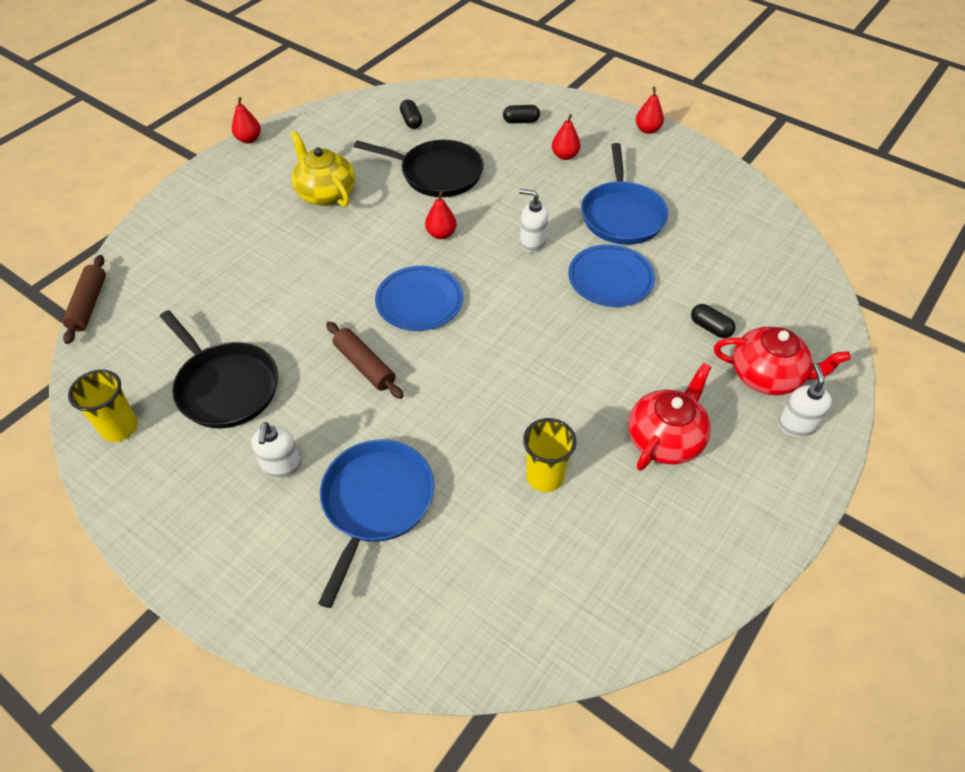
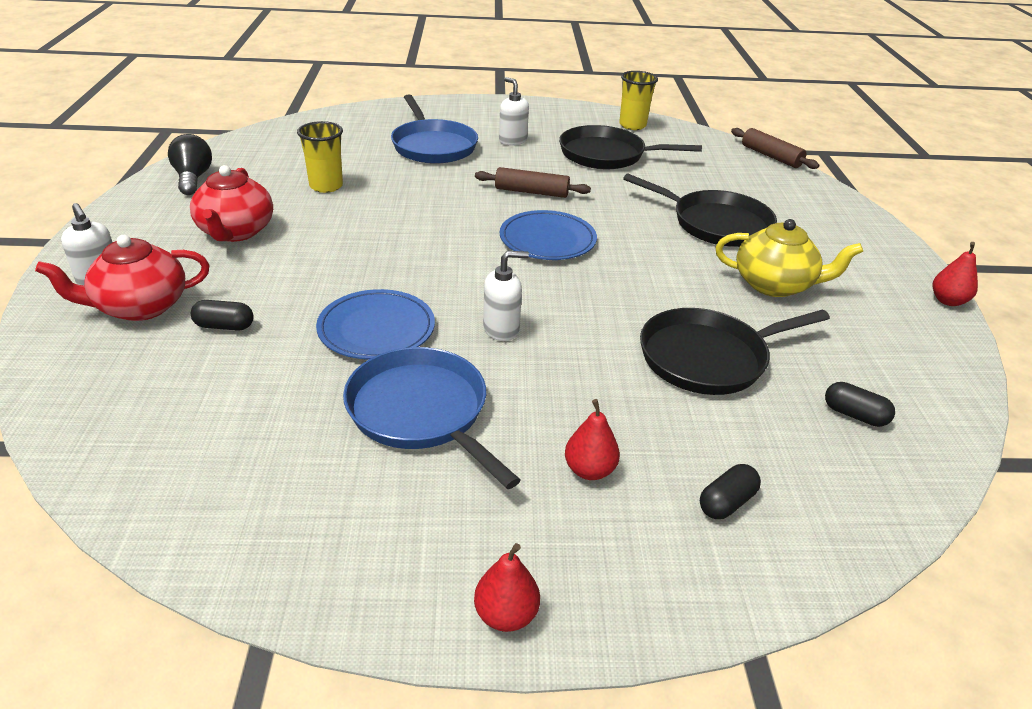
camera: 140 degrees right, 15 degrees down
(275, 255) = (716, 224): none -> black pan
(441, 234) = (607, 297): red pear -> none
(678, 569) = (193, 178): none -> black light bulb

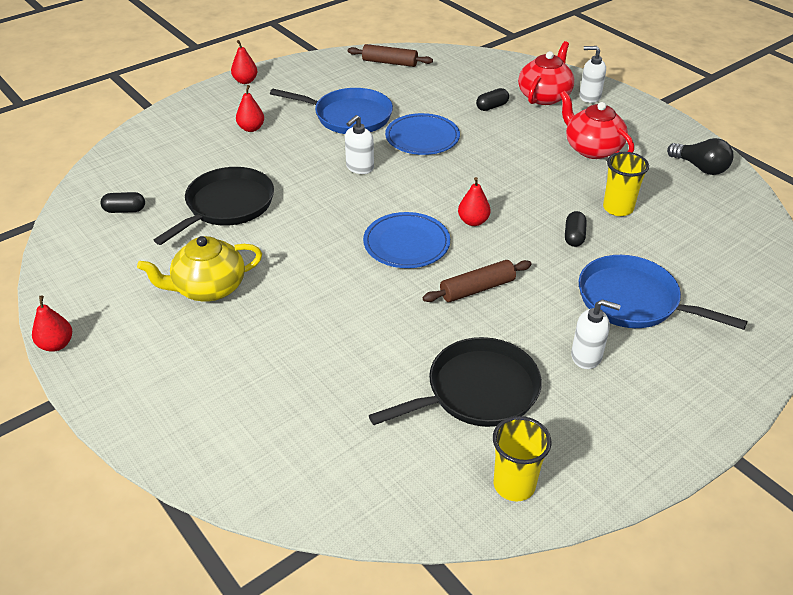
camera: 145 degrees right, 5 degrees up
(462, 229) = (473, 221): none -> red pear
(716, 224) = (292, 337): black pan -> none
(726, 502) = (181, 142): black capsule -> black capsule (574, 236)
(771, 156) = (300, 520): brown rolling pin -> brown rolling pin (390, 62)

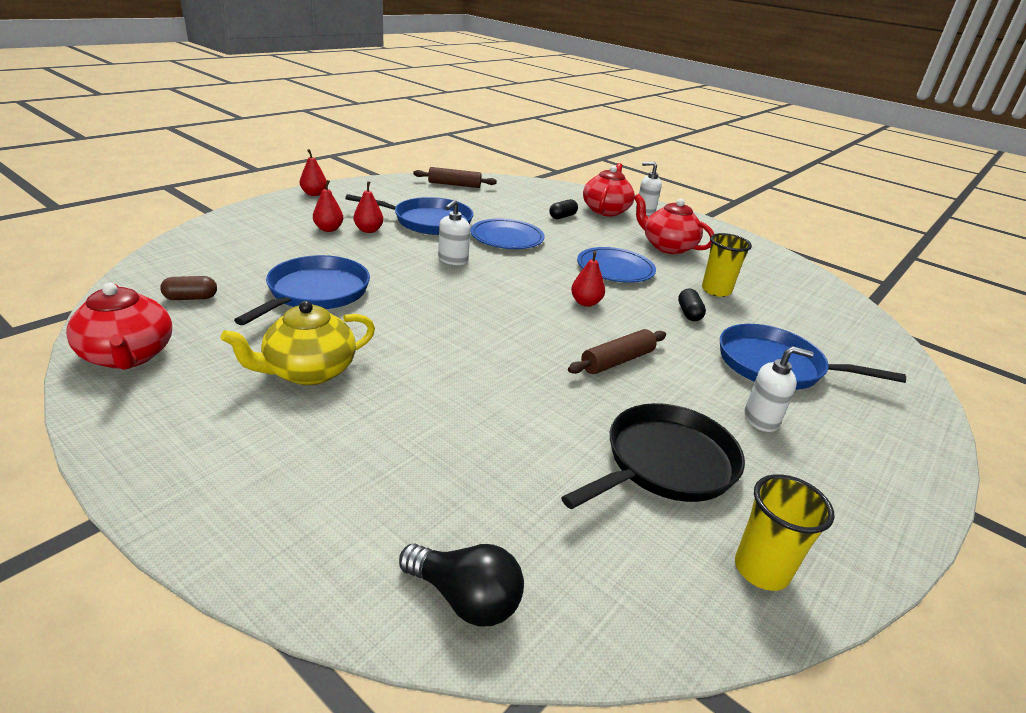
camera: 15 degrees left, 10 degrees down
(56, 344) = (102, 445): red pear -> red pear (368, 230)
(75, 267) = (128, 356): none -> red teapot
(125, 210) = (191, 298): black capsule -> brown capsule
(227, 206) = (315, 293): black pan -> blue pan
(406, 244) = (526, 323): blue plate -> blue plate (615, 269)
(700, 168) = (768, 260): black light bulb -> black light bulb (465, 598)

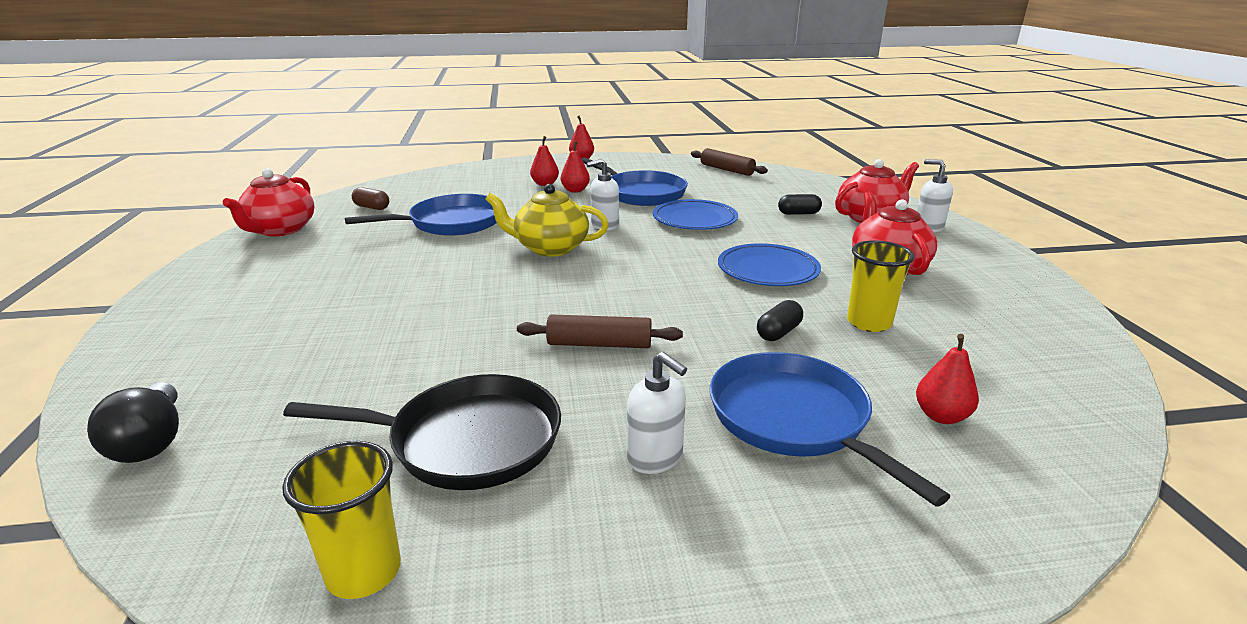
camera: 45 degrees right, 5 degrees down
(309, 371) = (350, 269): yellow teapot -> yellow teapot (550, 248)
(585, 303) = (669, 289): red pear -> red pear (941, 416)

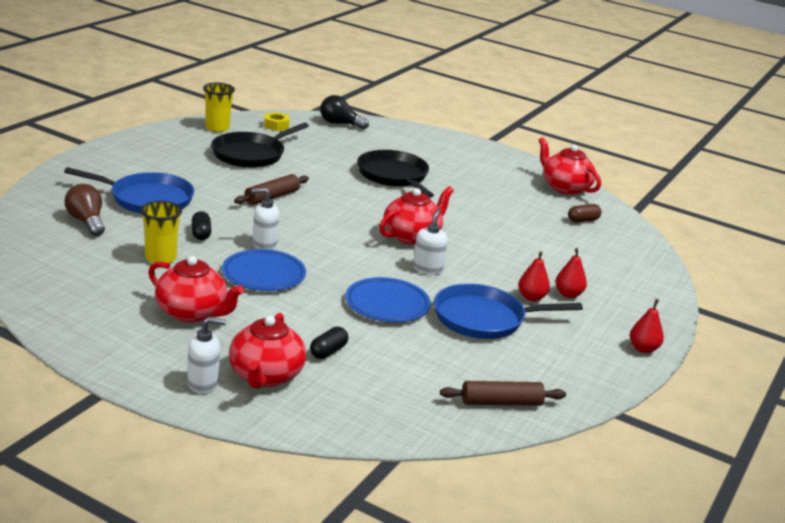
camera: 125 degrees right, 0 degrees up
(248, 505) = (276, 125): none -> yellow nut
(384, 308) = (394, 176): none -> black pan
(452, 223) = (509, 230): blue pan -> none
(550, 248) = (412, 236): yellow teapot -> red teapot
(655, 457) = (182, 171): white soap dispenser -> white soap dispenser (264, 244)
(941, 416) = (86, 222): red pear -> brown light bulb

